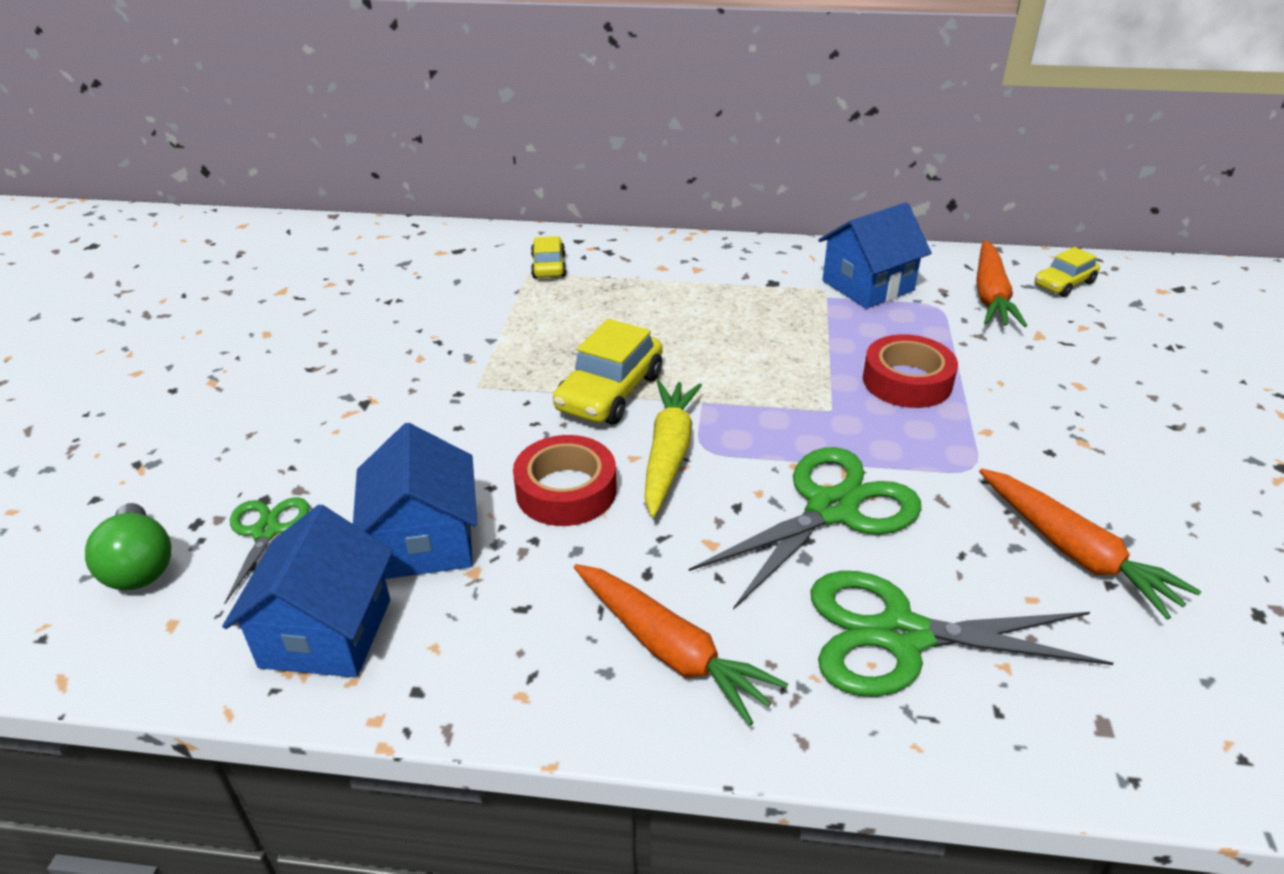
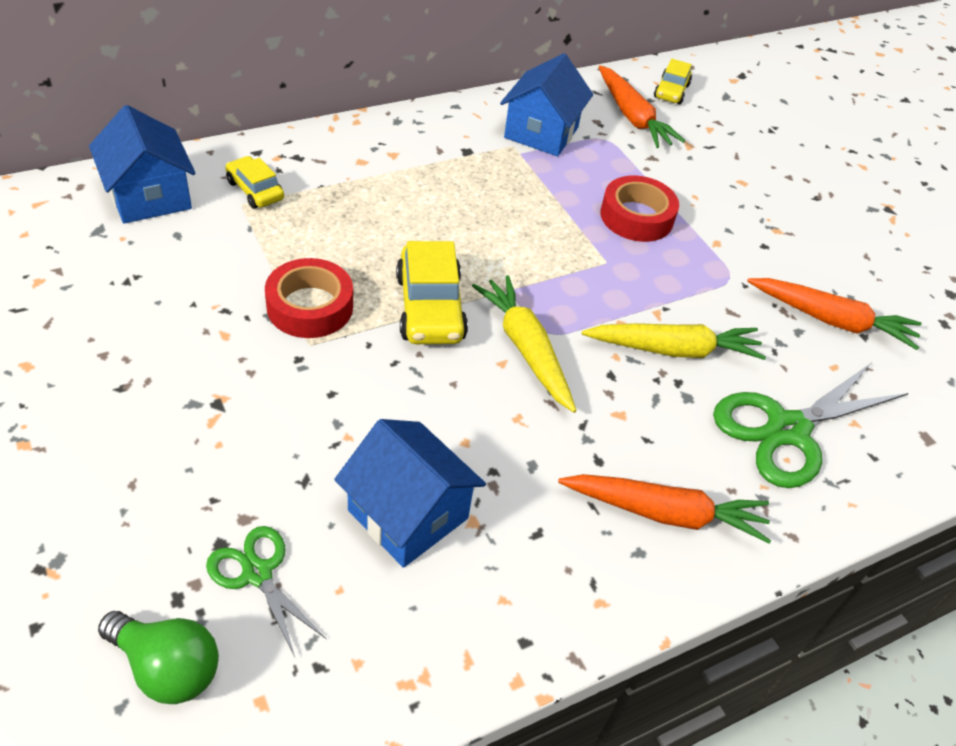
camera: 40 degrees left, 10 degrees up
(326, 633) = (407, 635): blue house -> blue house (149, 196)
(566, 490) = (478, 416): red tape -> red tape (310, 306)
(831, 509) = (673, 350): green scissors -> yellow carrot

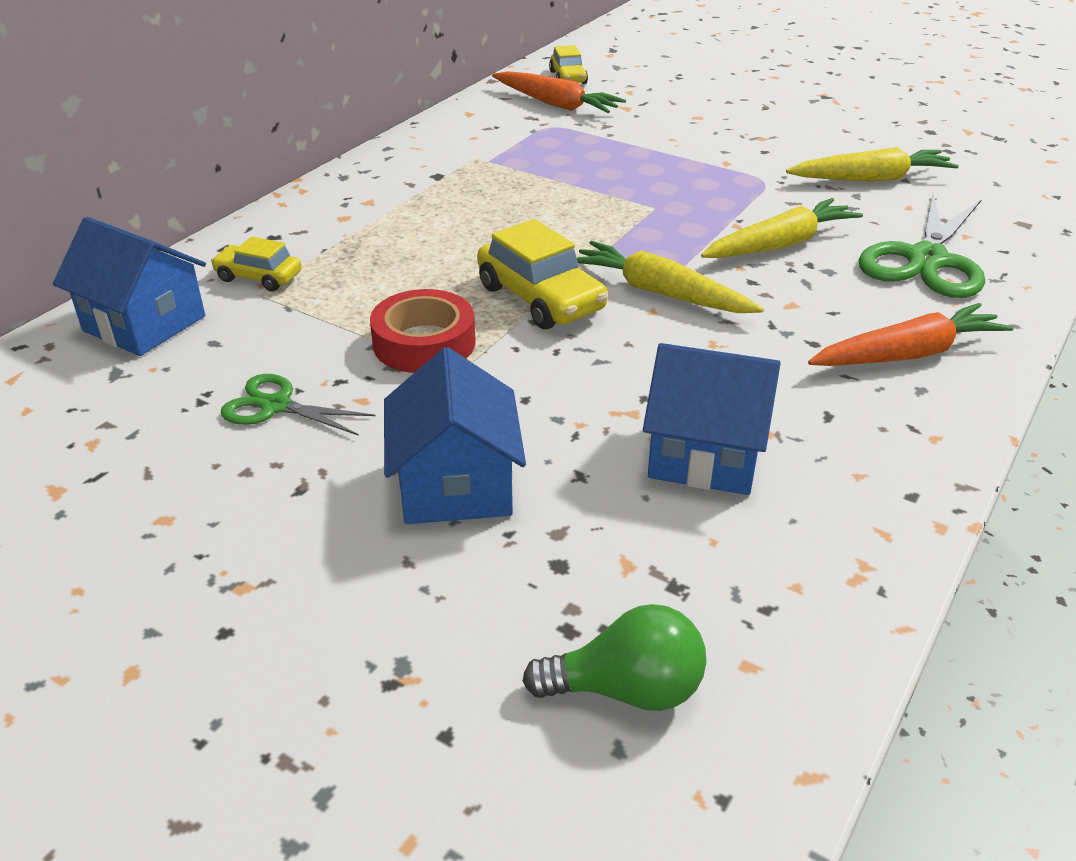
camera: 25 degrees left, 10 degrees down
(257, 573) = (623, 568): green scissors -> green scissors (276, 406)
(541, 133) = (490, 140): blue house -> blue house (455, 485)
(636, 217) = (642, 169): red tape -> none
(831, 320) = (871, 179): orange carrot -> yellow carrot

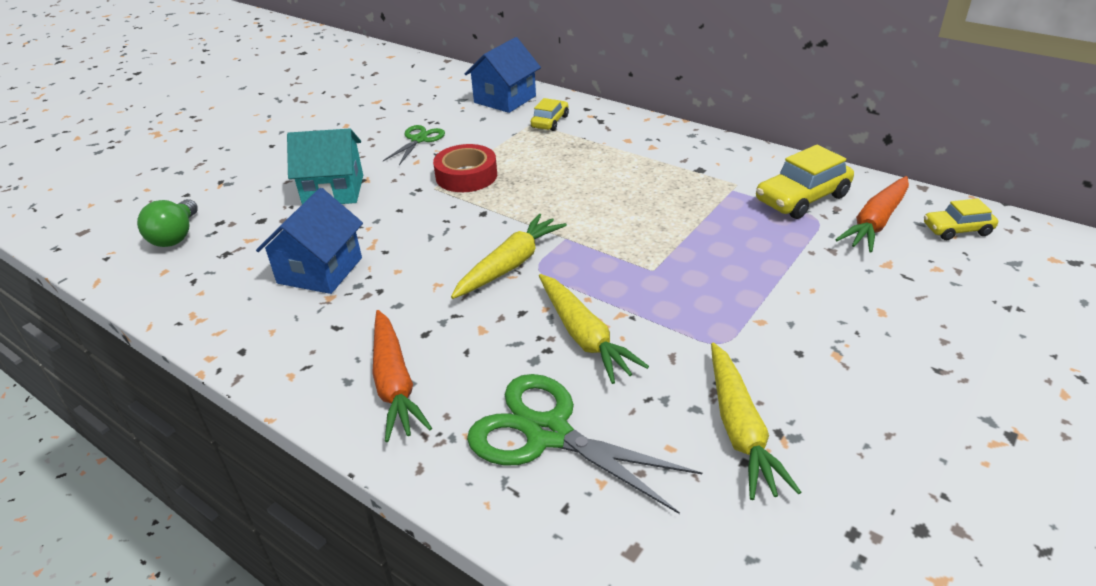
camera: 95 degrees right, 0 degrees up
(455, 485) = (333, 190): blue house -> turquoise house
(540, 298) = (510, 214): yellow car -> yellow car (802, 198)

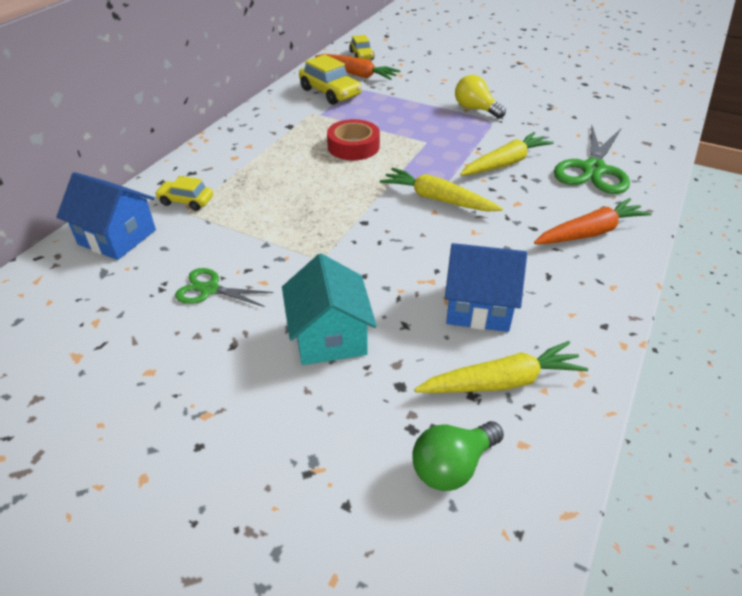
camera: 100 degrees left, 5 degrees up
(176, 236) = (452, 466): green light bulb -> green light bulb turned 150 degrees clockwise
(466, 176) = (297, 241): red tape -> red tape (353, 146)
(740, 429) = (553, 117): yellow carrot -> yellow carrot (501, 382)
(763, 332) = (475, 109): none -> yellow light bulb

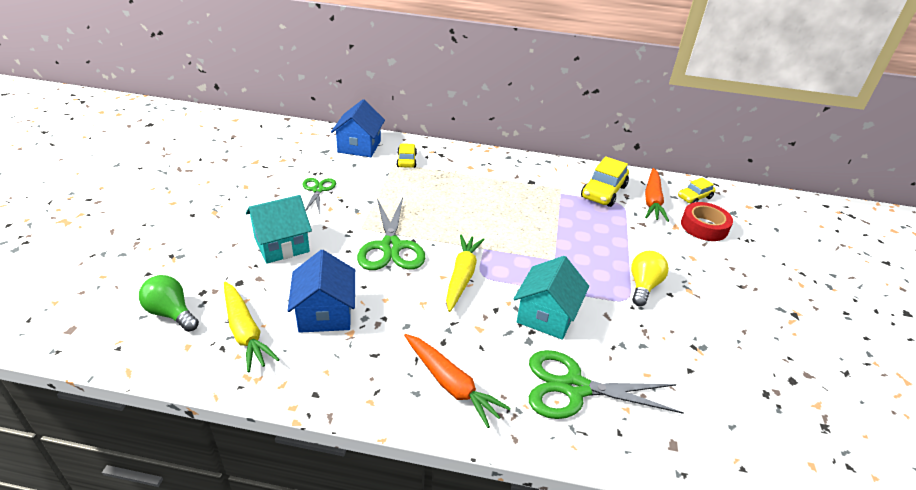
camera: 70 degrees right, 5 degrees down
(353, 146) = (520, 219): red tape -> red tape (704, 226)
(369, 240) = (391, 247): none -> green scissors
(505, 163) = (546, 316): yellow carrot -> turquoise house

